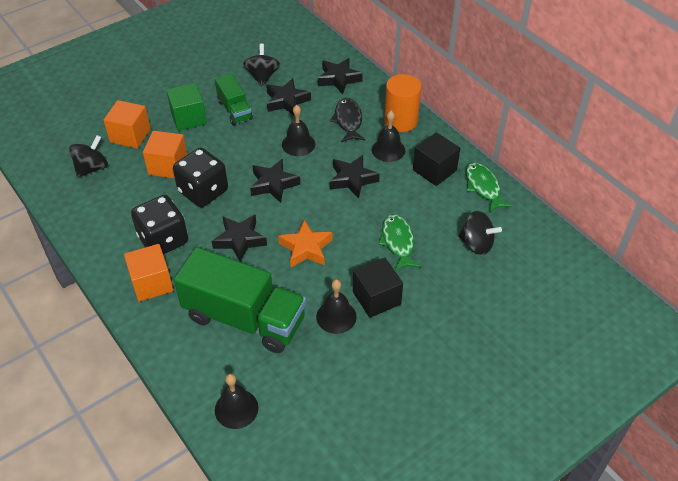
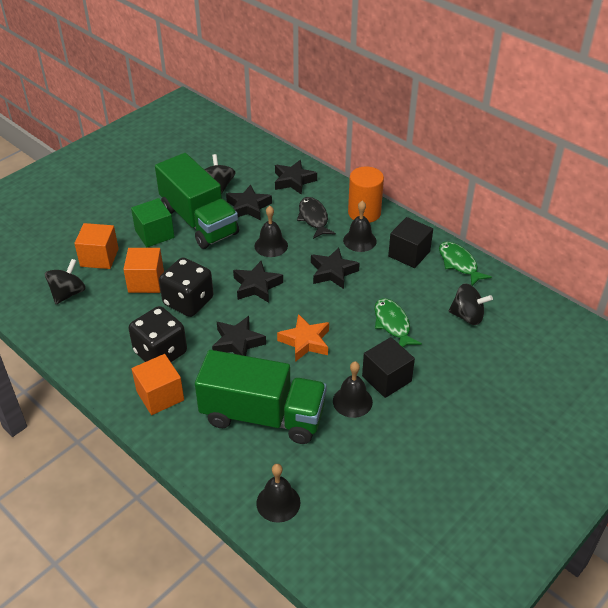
camera: 10 degrees left, 5 degrees down
(235, 110) = (199, 221): green truck -> green truck, size x1.92

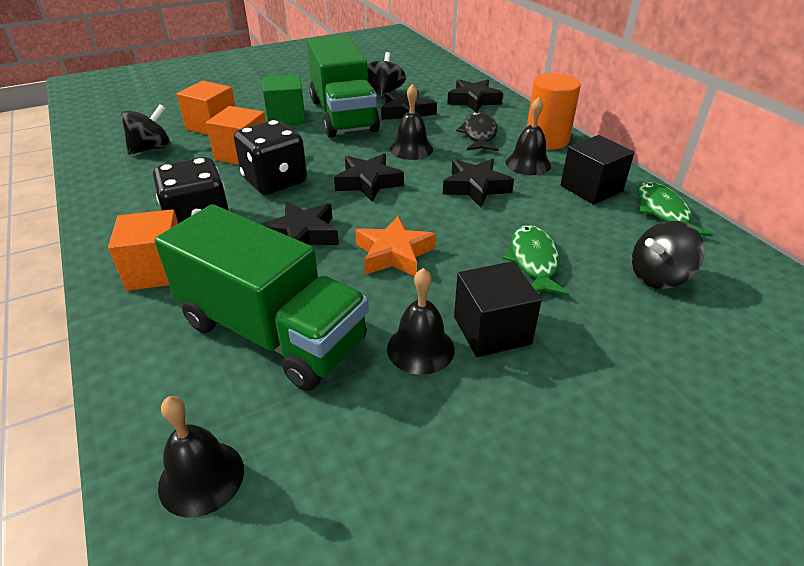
camera: 20 degrees right, 5 degrees down
(467, 316) = (658, 277): black spinning top -> black spinning top turned 120 degrees clockwise

